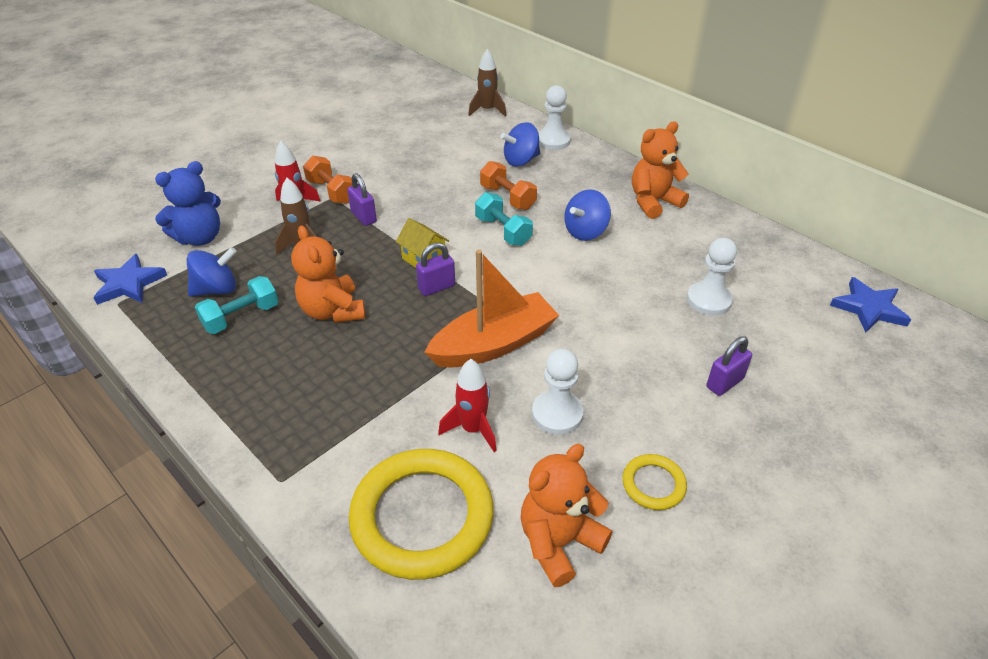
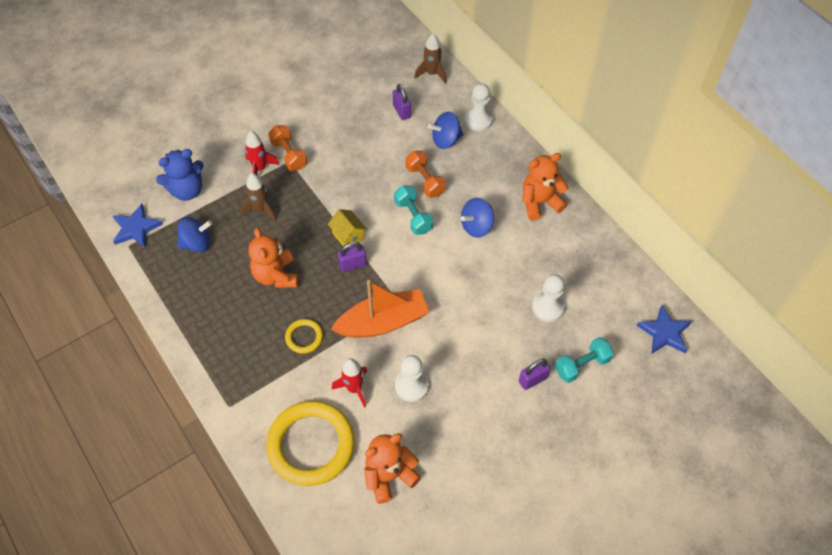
camera: 10 degrees right, 15 degrees up
(241, 317) = (213, 271): turquoise dumbbell -> turquoise dumbbell (582, 365)
(363, 217) = (310, 186): purple padlock -> purple padlock (402, 111)
(653, 484) = (459, 447): yellow ring -> yellow ring (304, 337)

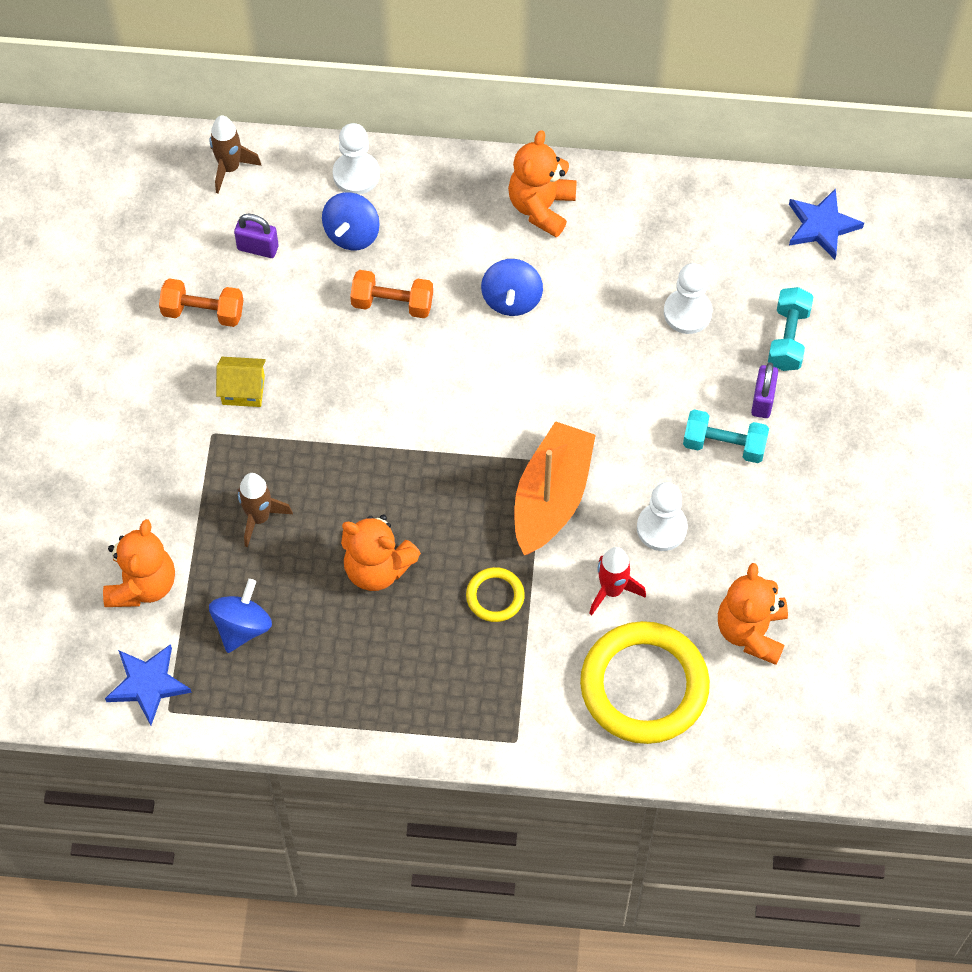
camera: 50 degrees left, 5 degrees up
(187, 190) = (142, 584): blue teddy bear -> orange teddy bear
(260, 168) = (190, 475): red rocket -> none
(289, 155) = (200, 426): orange dumbbell -> orange dumbbell (203, 312)
(348, 236) = (394, 447): yellow house -> yellow house (243, 390)
(352, 265) = (441, 472): purple padlock -> none
(413, 216) = (433, 355): turquoise dumbbell -> turquoise dumbbell (724, 445)

